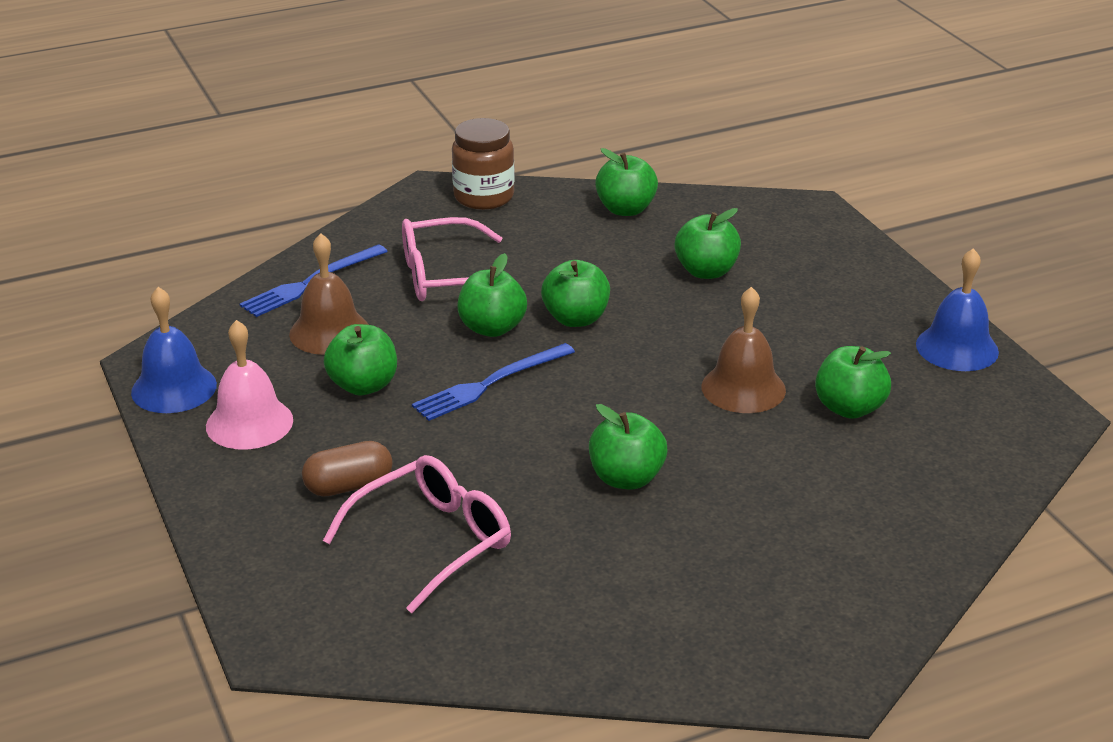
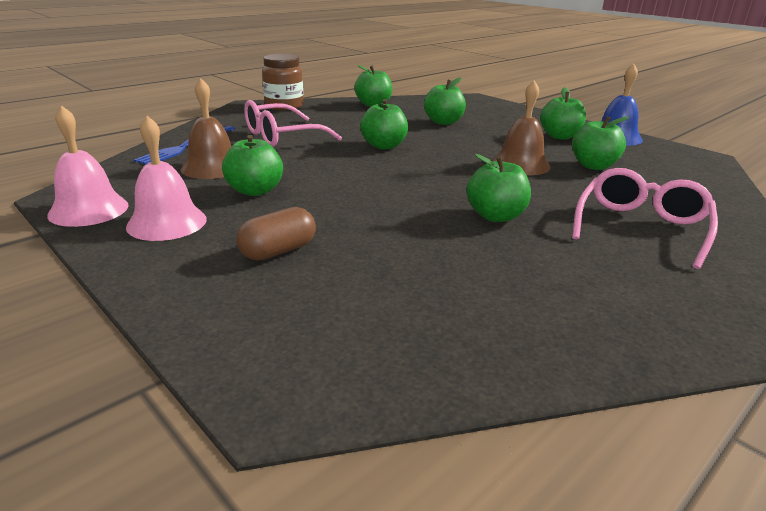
camera: 20 degrees left, 5 degrees down
(174, 388) = (88, 210): blue bell -> pink bell
(433, 541) = (379, 278): pink glasses -> pink glasses (640, 227)
(490, 384) = (351, 180): blue fork -> none
(492, 328) = (331, 155): green apple -> green apple (559, 136)

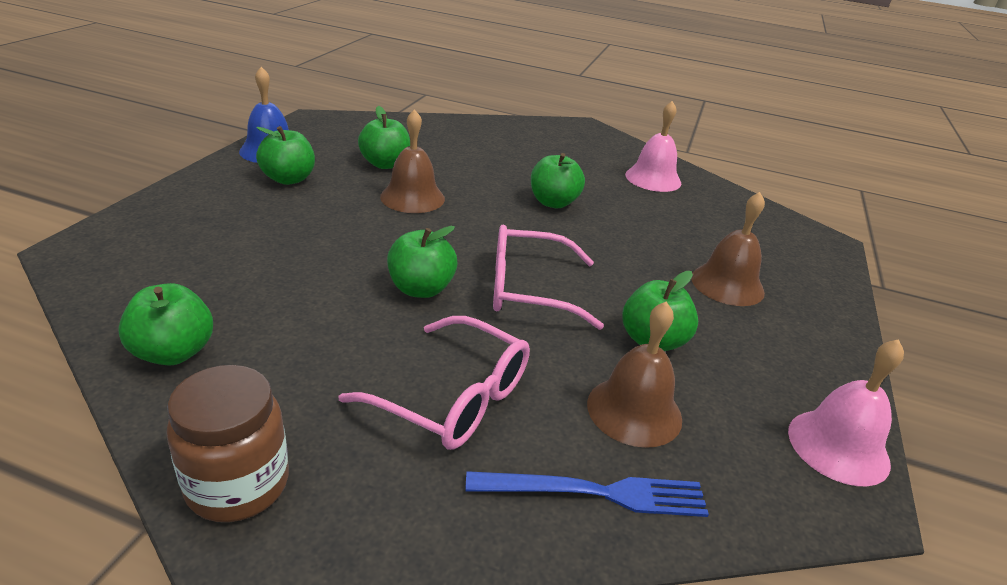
camera: 120 degrees left, 5 degrees up
(167, 222) = (776, 367): pink bell -> pink bell (653, 178)
(278, 251) = (727, 284): brown capsule -> brown bell
(443, 122) = (266, 260): green apple -> none
(640, 227) = (510, 153): pink glasses -> pink glasses (528, 289)

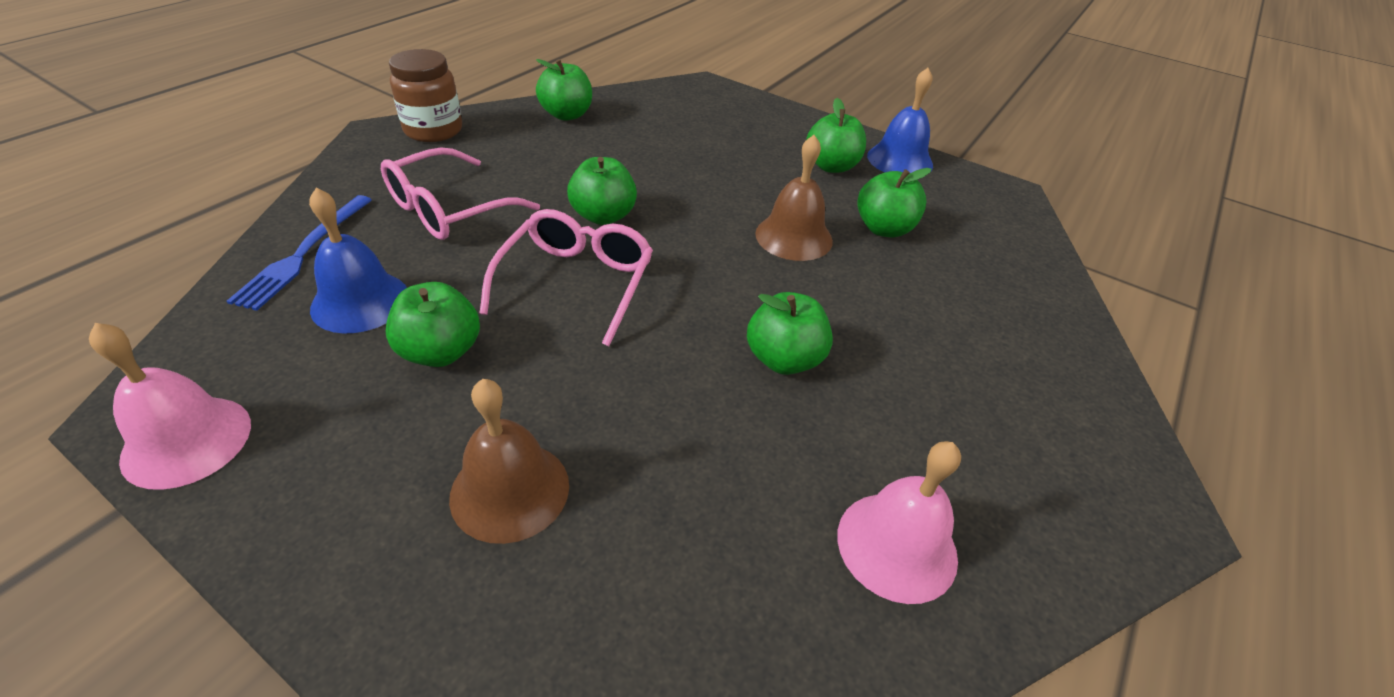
camera: 105 degrees right, 10 degrees up
(634, 411) = (360, 301): brown bell -> blue bell

